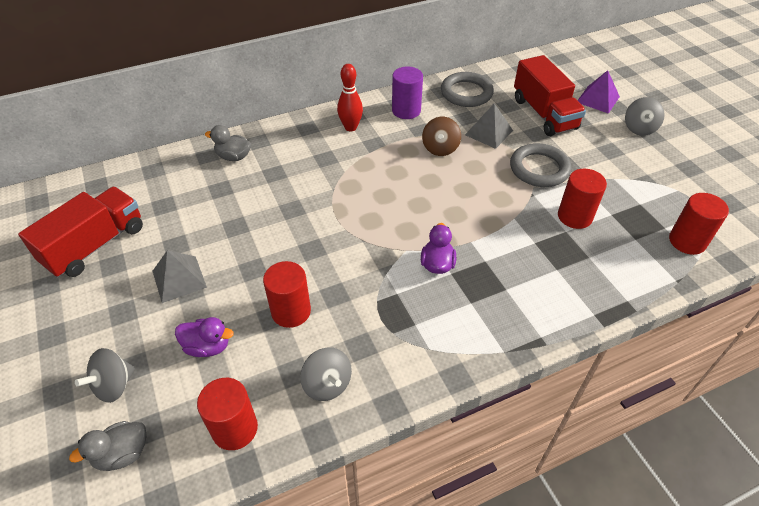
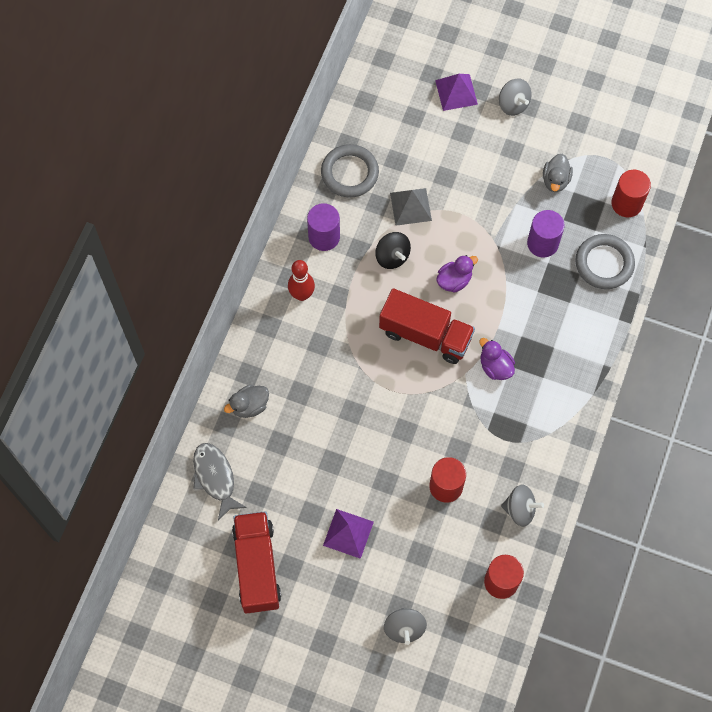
camera: 45 degrees left, 20 degrees up
(122, 454) = (460, 652): grey duck -> grey duck (555, 180)
(155, 176) = (215, 478): none -> grey fish
(179, 279) = (348, 533): grey pyramid -> purple pyramid
(208, 346) = (426, 555): purple duck -> purple duck (454, 280)
(440, 148) = (392, 256): brown spinning top -> black spinning top
(539, 169) = (480, 215): grey ring -> grey ring (604, 263)
(544, 113) = (431, 147): red truck -> red truck (425, 335)
(574, 216) = (542, 243): red cylinder -> purple cylinder

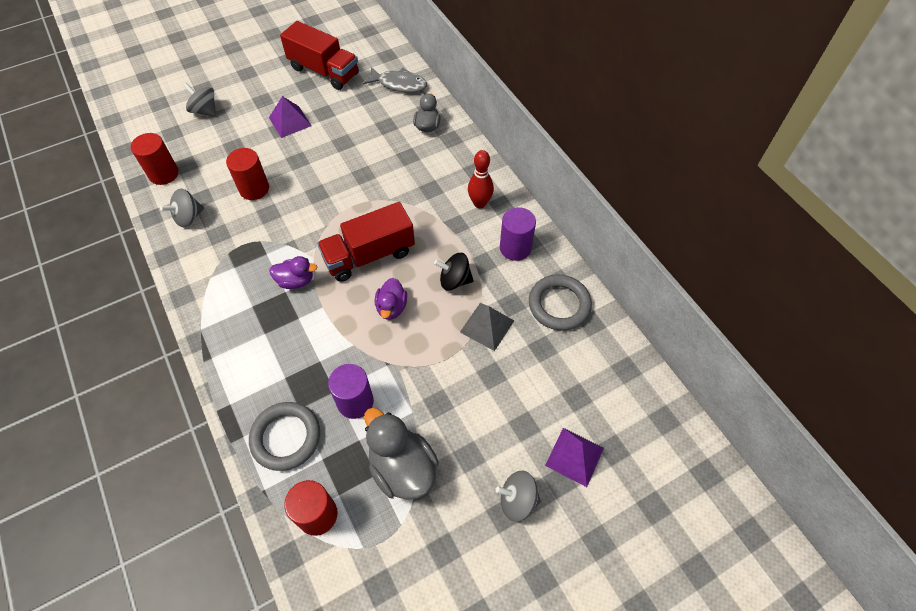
camera: 130 degrees right, 10 degrees down
(555, 180) = (402, 468): grey duck -> grey duck, size x1.71

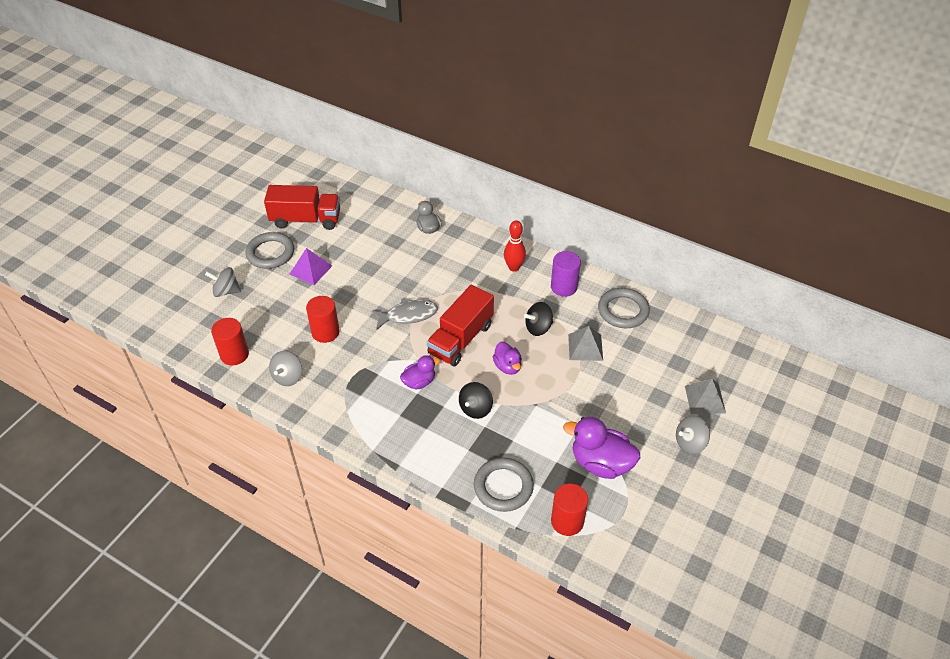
camera: 30 degrees left, 10 degrees down
(269, 91) = (270, 253): none -> grey ring
(326, 337) = (475, 408): none -> black spinning top
(355, 402) = (533, 439): purple cylinder -> none
(399, 84) = (379, 206): grey fish -> grey fish (408, 315)
(402, 468) = (600, 463): grey duck -> purple duck
(574, 456) = (705, 399): purple pyramid -> grey pyramid

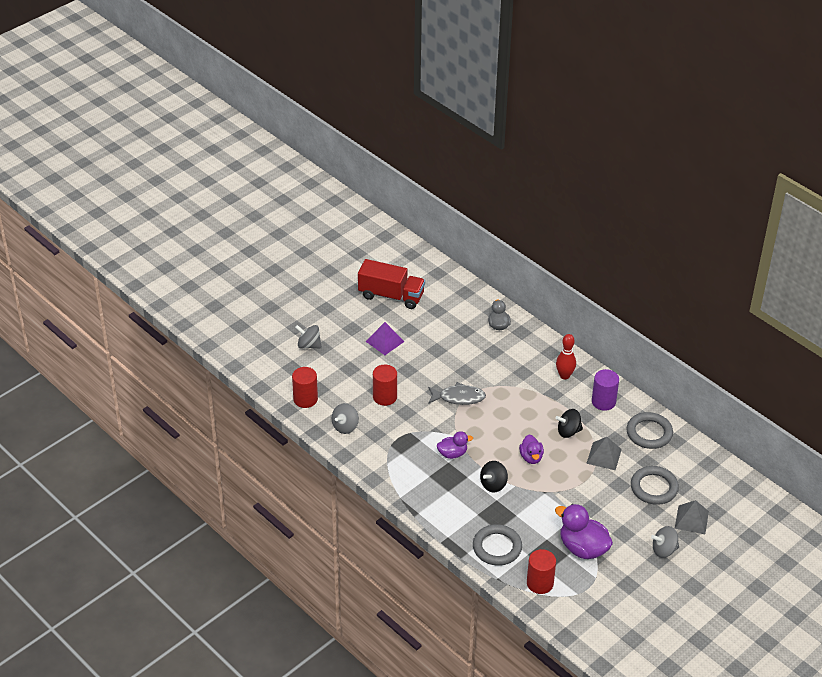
camera: 15 degrees right, 5 degrees down
(270, 253) = (353, 319): grey ring -> grey ring (654, 488)
(461, 339) = (498, 427): red truck -> none

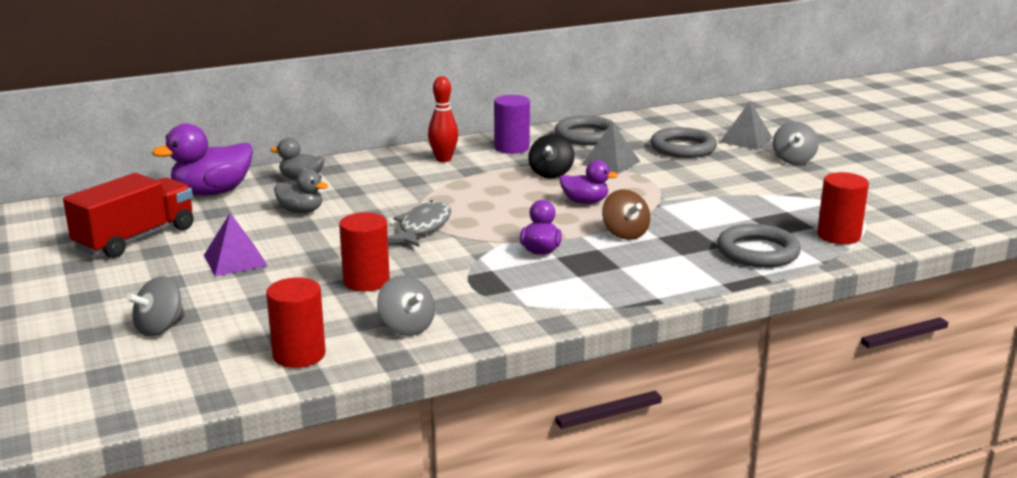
camera: 70 degrees left, 20 degrees down
(455, 342) = (301, 211): none -> grey duck
(493, 484) = (625, 234): black spinning top -> brown spinning top
(583, 548) = (776, 200): purple duck -> purple duck (212, 192)

